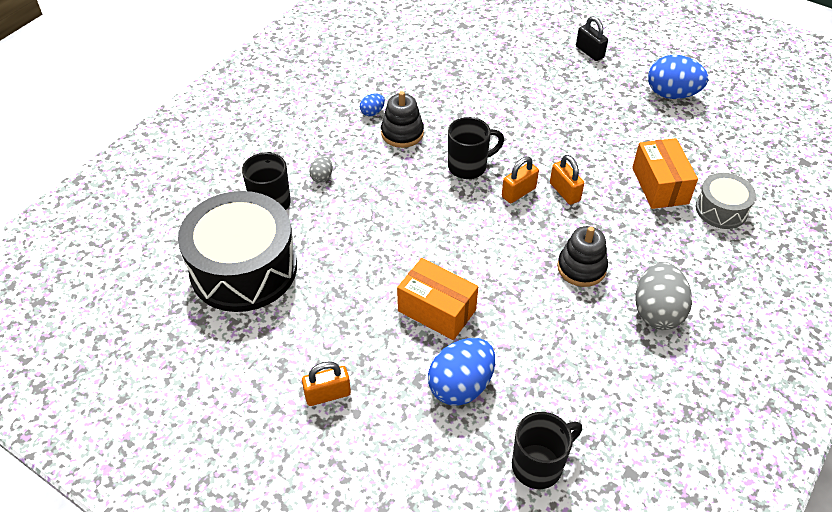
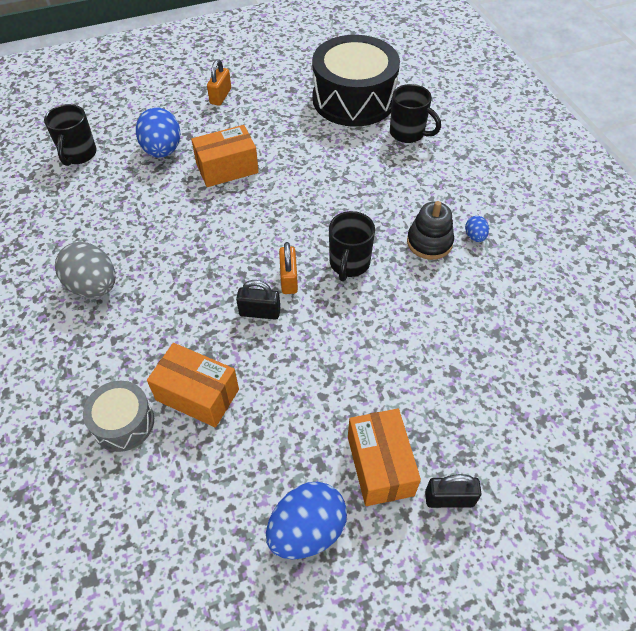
camera: 125 degrees right, 5 degrees up
(322, 177) = (413, 170): grey egg -> none
(564, 192) = (259, 312): orange padlock -> black padlock
(581, 268) = (177, 268): black stacking toy -> none
(603, 84) = (380, 465): none -> orange box

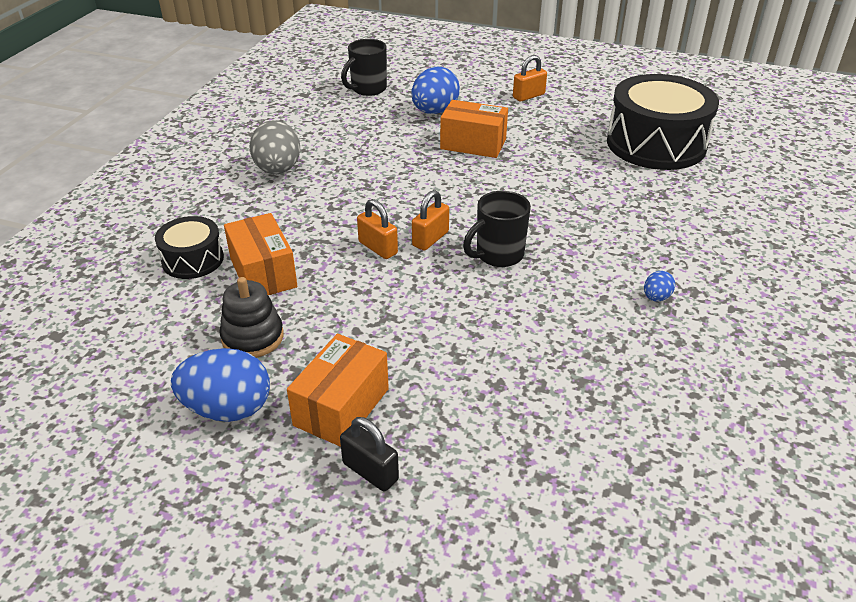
camera: 40 degrees right, 15 degrees down
(123, 423) = (193, 260): grey drum -> black drum
(259, 312) = (378, 248): black padlock -> orange padlock
(408, 133) = (683, 190): black mug -> none
(429, 242) = (599, 278): black stacking toy -> black stacking toy (252, 337)

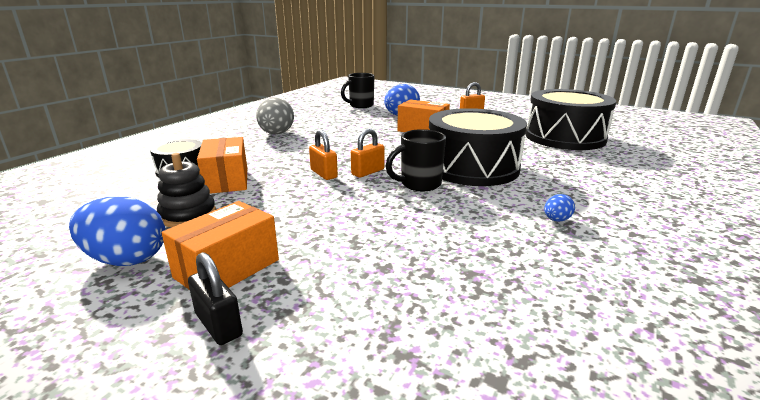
camera: 10 degrees right, 15 degrees down
(553, 217) = (472, 167): none -> black drum

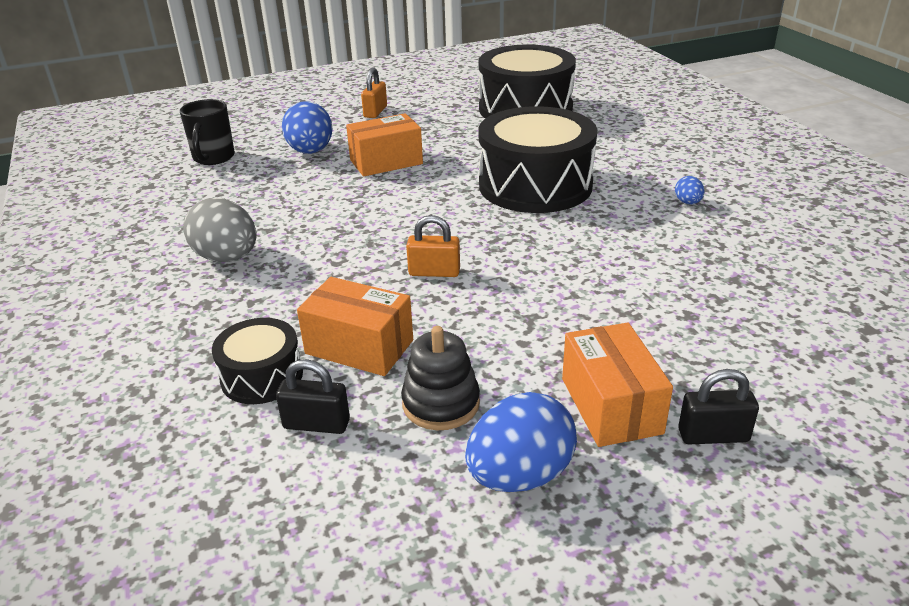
camera: 50 degrees left, 10 degrees up
(147, 193) = (316, 424): none -> black padlock
(368, 172) = (467, 244): orange padlock -> none
(419, 184) = (539, 229): black mug -> none

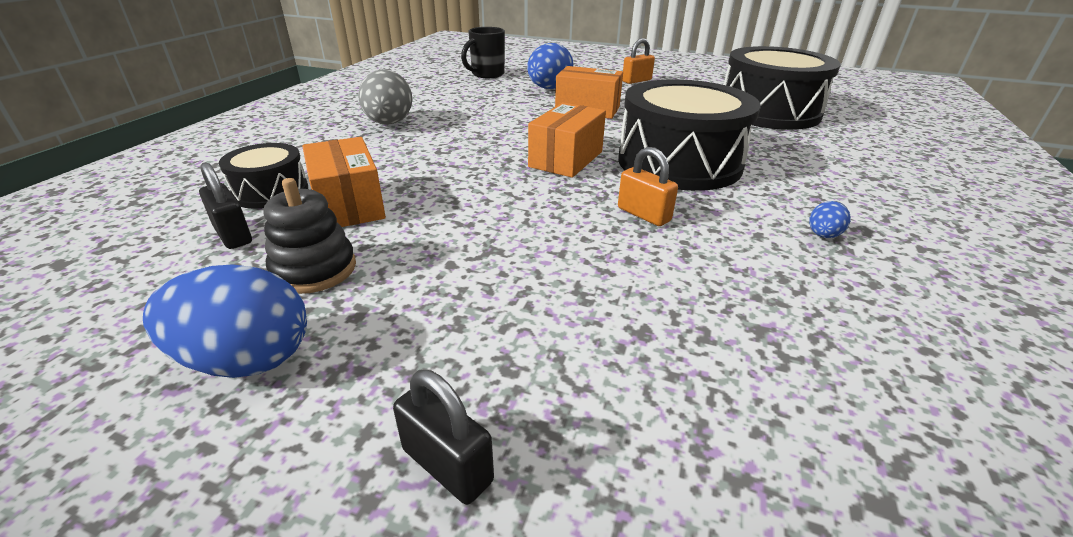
camera: 40 degrees right, 0 degrees up
(434, 272) = (486, 184): orange padlock -> orange padlock (643, 214)
(610, 405) = (416, 359): orange box -> orange box (566, 159)

